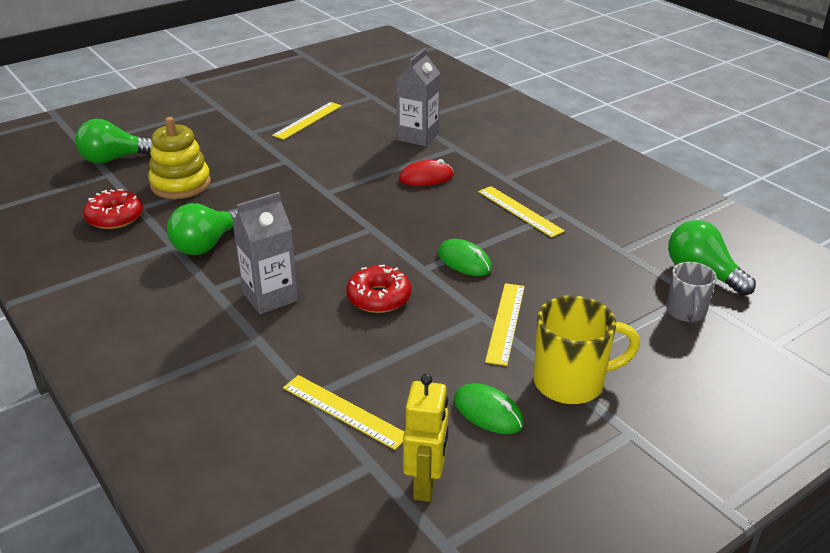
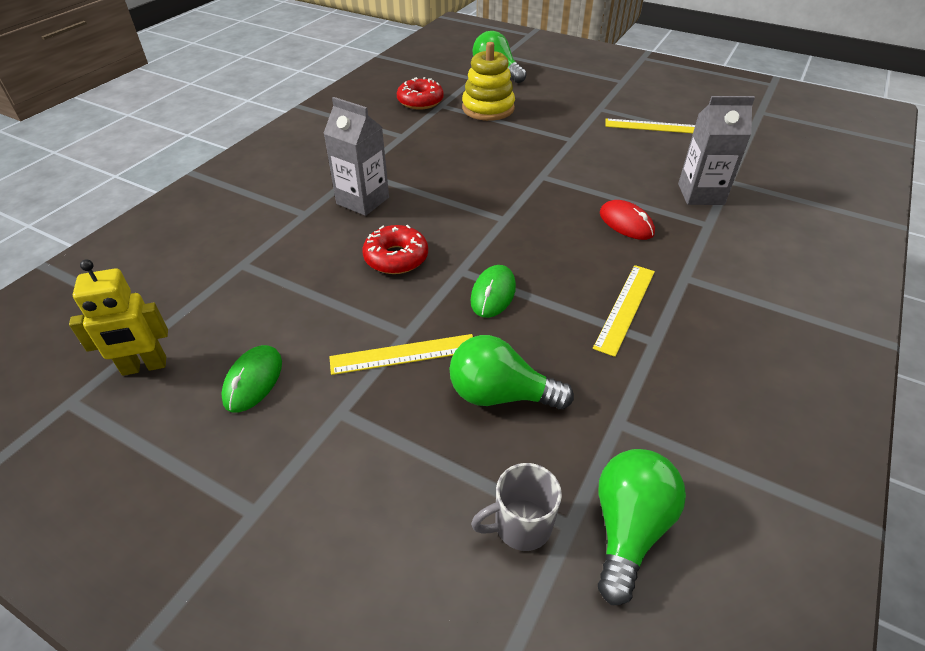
camera: 65 degrees right, 10 degrees up
(206, 245) = (413, 148): green light bulb -> green light bulb (500, 394)
(344, 411) = (228, 288): yellow ruler -> none
(571, 382) = (323, 435): yellow mug -> none

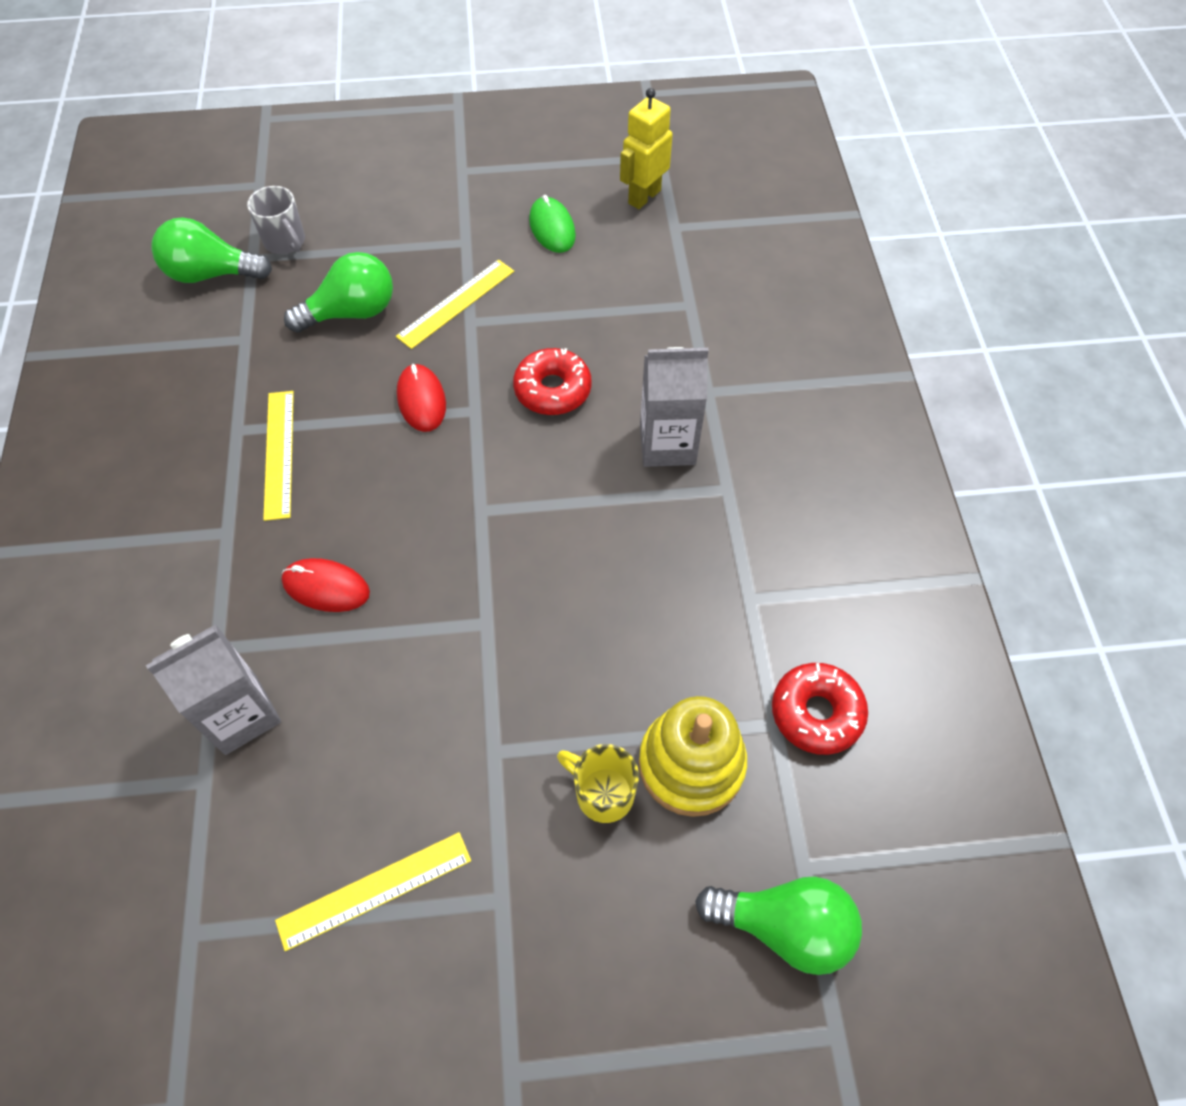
camera: 145 degrees right, 15 degrees up
(493, 294) = (421, 400): green mouse -> red mouse
(520, 525) = (285, 242): grey mug -> grey mug turned 105 degrees clockwise
(533, 115) = (603, 793): none -> yellow mug
(628, 528) = (211, 274): green light bulb -> green light bulb turned 105 degrees clockwise

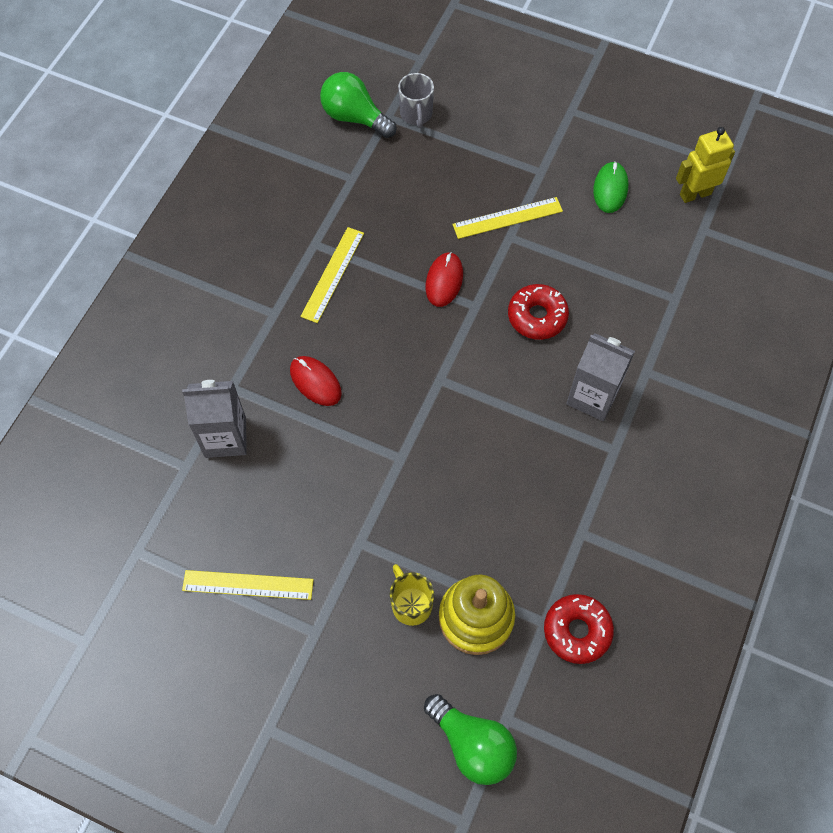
camera: 30 degrees right, 5 degrees up
(351, 312) = (432, 191): green light bulb -> none

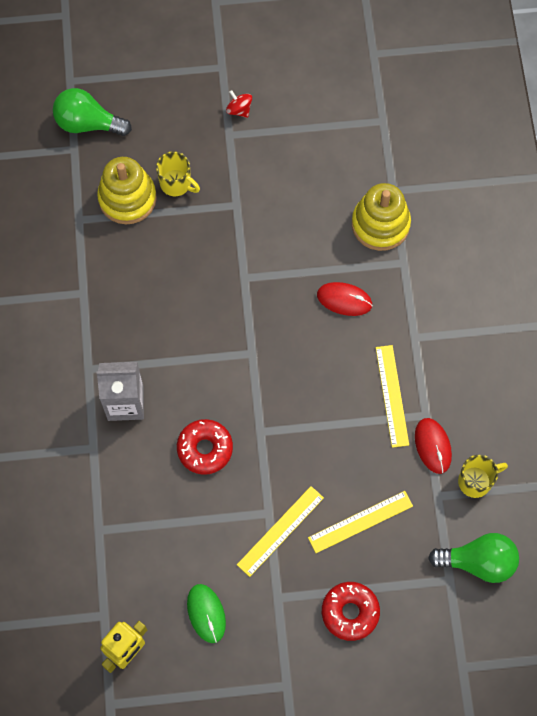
camera: 150 degrees right, 5 degrees up
(225, 437) = (380, 224): grey carton -> yellow stacking toy
(248, 585) = (293, 139): yellow ruler -> yellow ruler (360, 521)
(284, 658) = (239, 110): none -> red spinning top
(311, 173) = (476, 481): none -> yellow mug
(416, 114) = (425, 597): grey mug -> none
(444, 281) = (298, 440): red mouse -> red mouse (433, 446)
(577, 631) = (54, 225): red donut -> red donut (350, 612)

